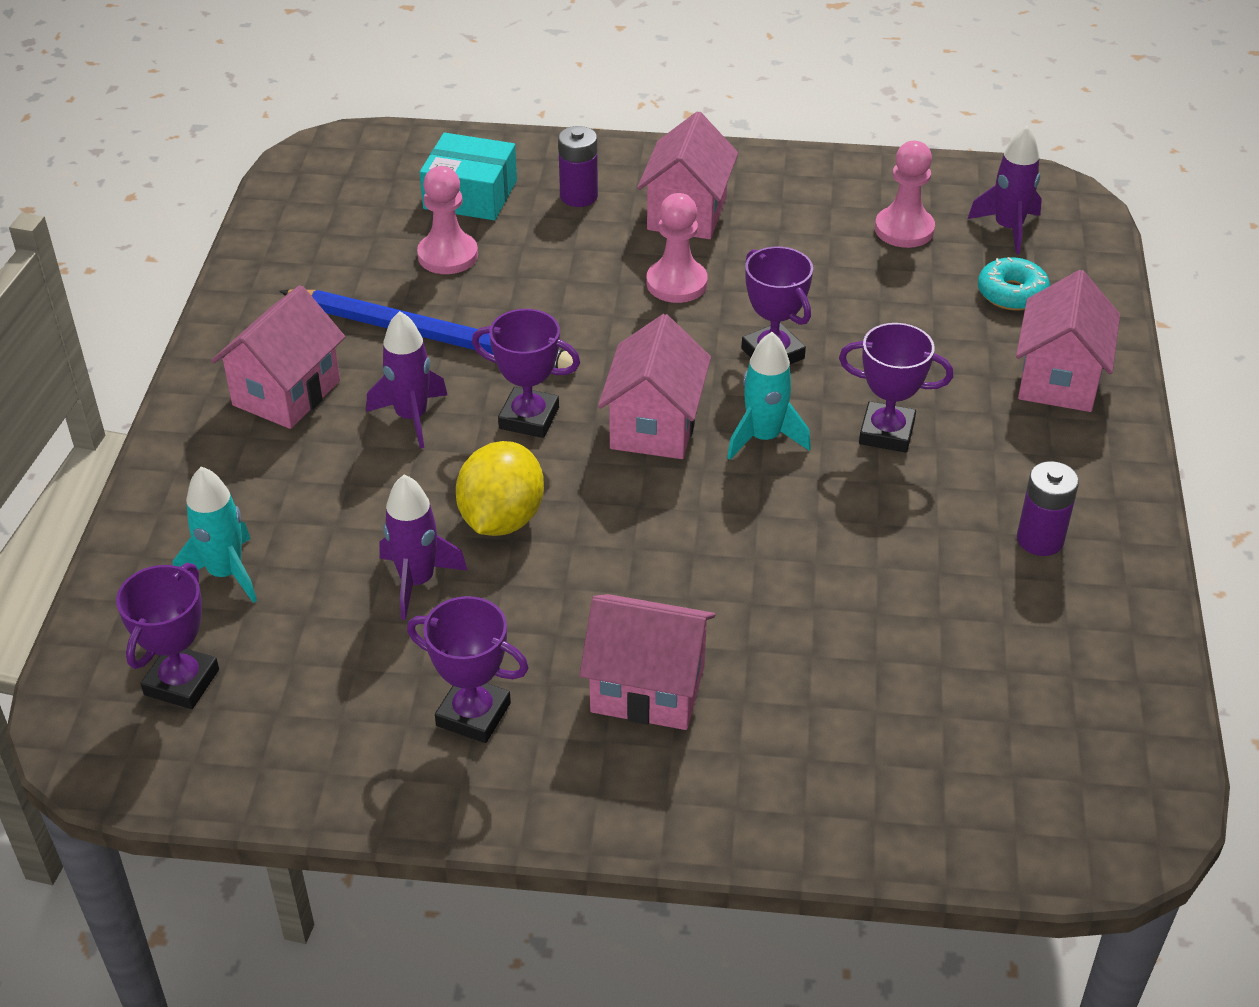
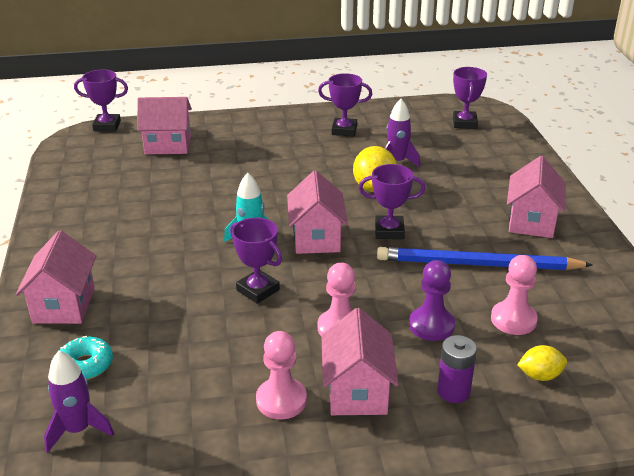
camera: 165 degrees right, 10 degrees down
(226, 573) = (482, 153): turquoise rocket -> none
(411, 417) = (453, 221): purple rocket -> none
(470, 194) = (540, 375): turquoise box -> yellow lemon
(557, 266) = (431, 325): none -> purple pawn
(647, 689) = (277, 145): pink house -> pink house (168, 145)
(886, 433) = (179, 256): purple trophy -> purple trophy (107, 126)
(904, 229) = (171, 410): pink pawn -> pink pawn (281, 400)
(1040, 539) = (95, 219): purple battery -> none

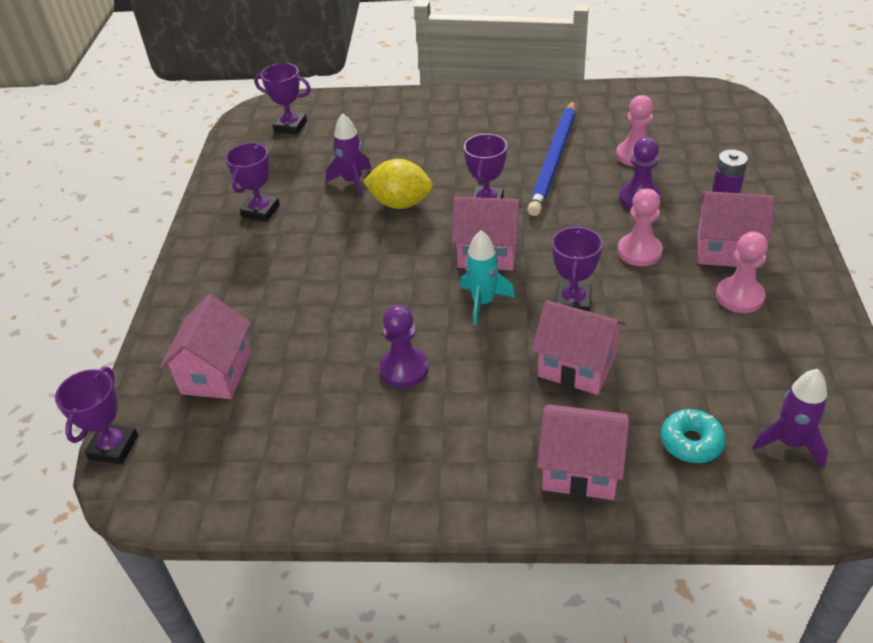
camera: 75 degrees left, 10 degrees up
(173, 215) = (404, 369): none -> purple pawn
(258, 290) = (573, 302): purple trophy -> purple trophy turned 45 degrees counterclockwise
(531, 222) = (493, 120): pink house -> pink house (576, 367)
(540, 375) = (705, 155): yellow lemon -> none

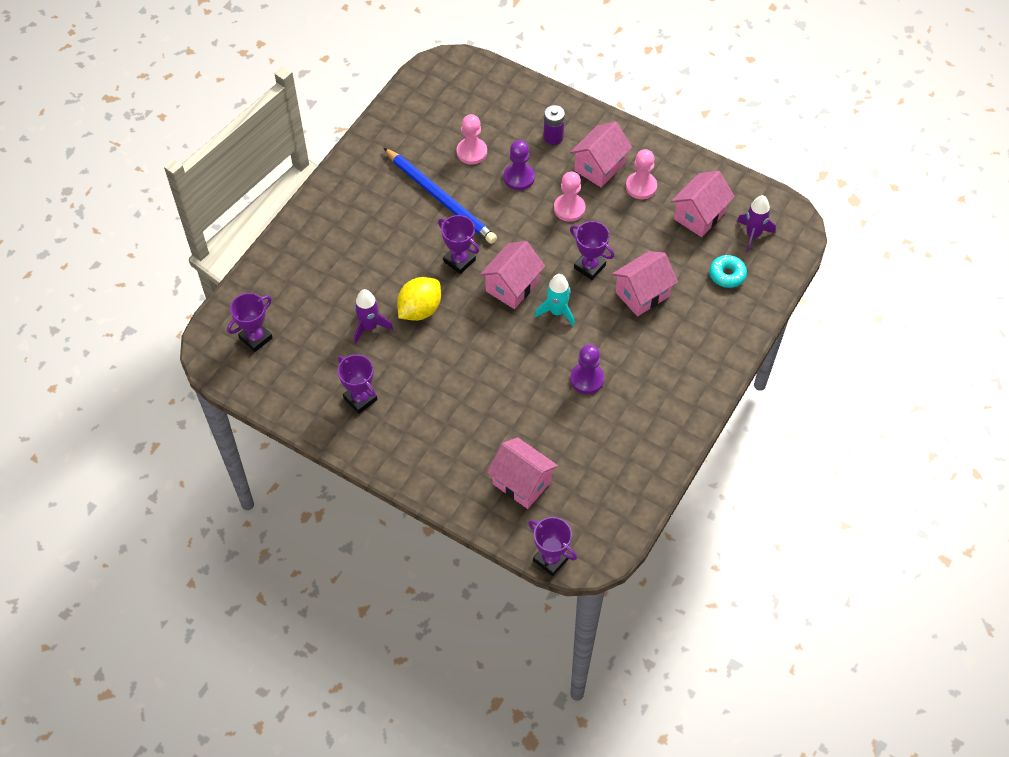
camera: 65 degrees left, 15 degrees up
(580, 470) = (714, 332): pink house -> pink house (699, 216)

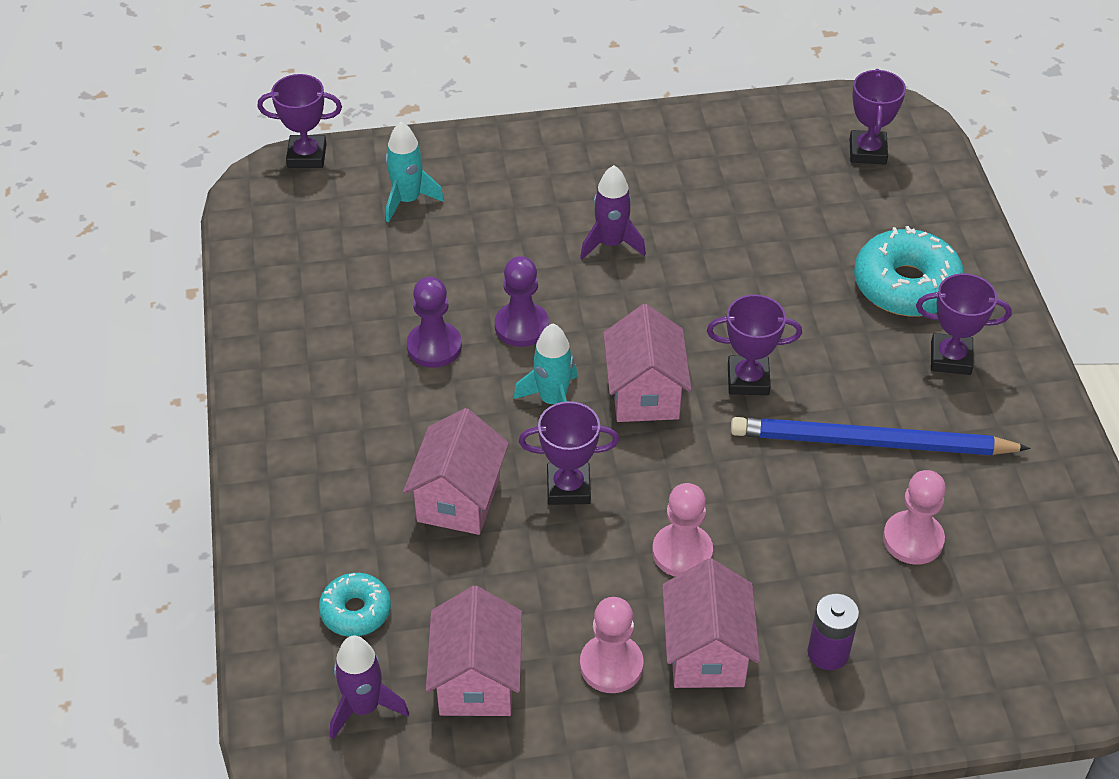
camera: 140 degrees right, 10 degrees down
(334, 254) = (906, 285): none -> turquoise donut
(360, 399) = (679, 168): purple trophy -> purple trophy (950, 358)
(369, 327) = (760, 238): purple rocket -> purple rocket (611, 243)
(420, 309) = (726, 293): yellow lemon -> none
(519, 177) = (803, 548): purple pawn -> purple pawn (521, 326)
(522, 483) = (408, 200): pink house -> turquoise rocket

